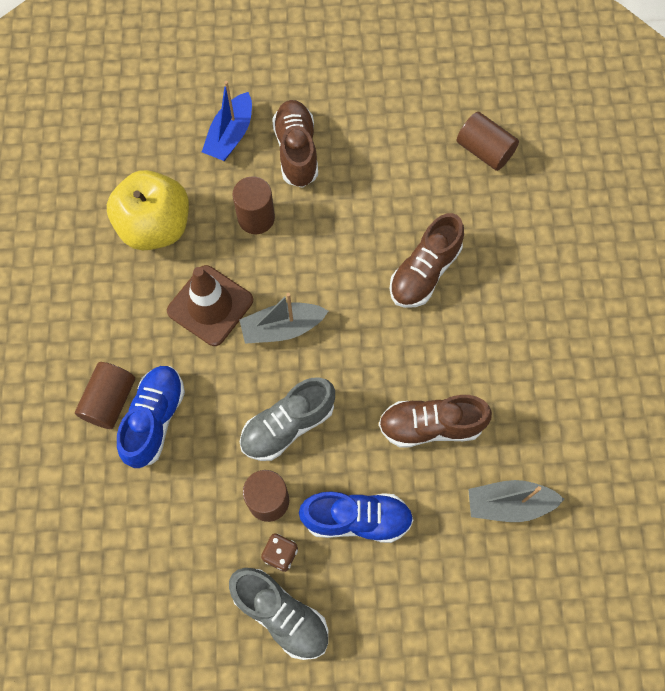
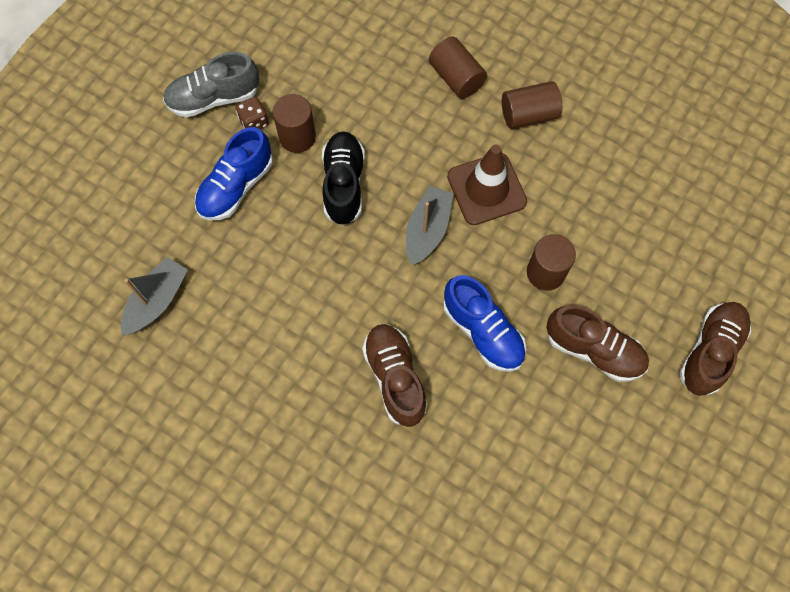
camera: 125 degrees right, 0 degrees up
(155, 226) = (590, 190): yellow apple -> none
(155, 419) = (418, 98): blue shoe -> blue shoe (483, 331)
(230, 135) = (648, 303): blue boat -> none
(287, 425) = (344, 184): grey shoe -> black shoe
(431, 425) = (261, 287): brown shoe -> brown shoe (710, 352)
(484, 150) = (480, 527): brown cylinder -> brown cylinder (528, 114)

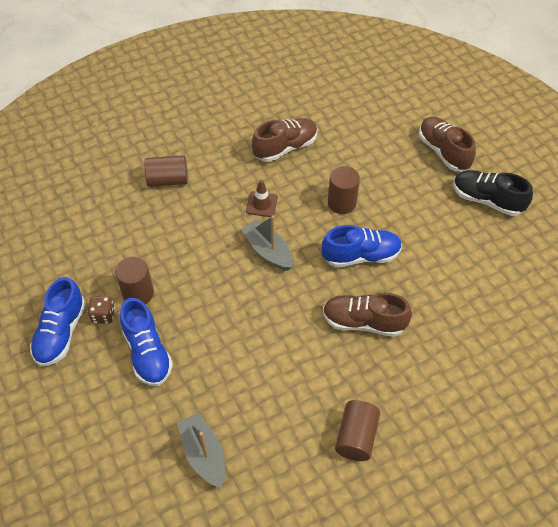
camera: 60 degrees left, 15 degrees down
(214, 98) = (61, 333): grey shoe -> blue shoe
(344, 184) = (198, 283): black shoe -> black shoe (487, 200)
(486, 189) = (261, 204): brown traffic cone -> brown traffic cone, size x0.57
(528, 114) = (225, 156): brown cylinder -> brown cylinder (356, 437)
(594, 350) = (409, 205): brown shoe -> brown shoe (285, 148)

